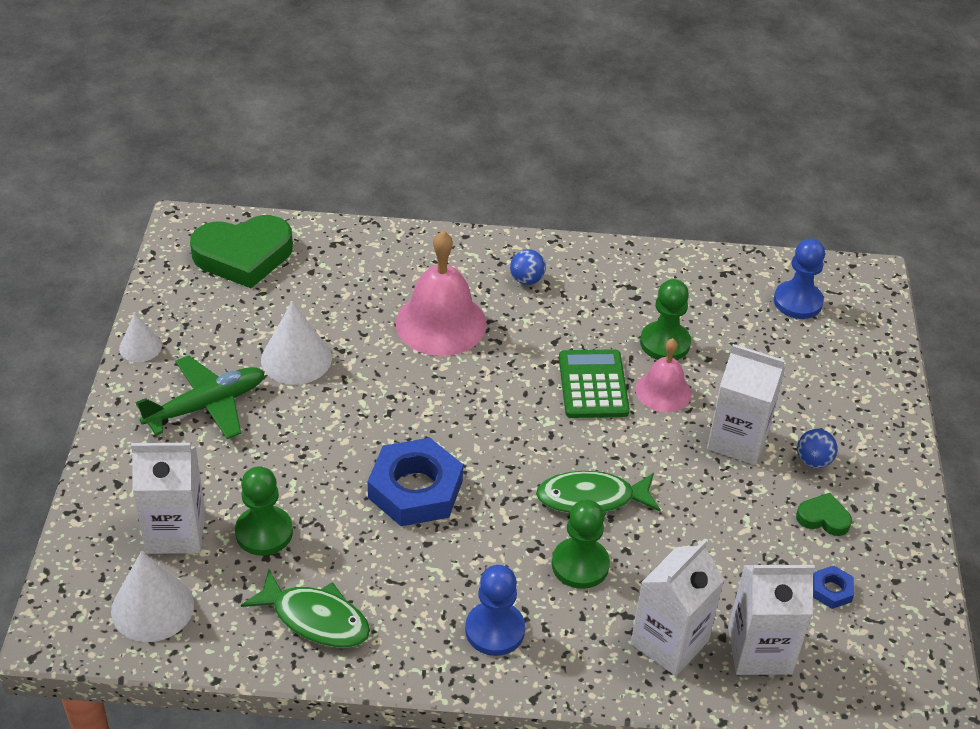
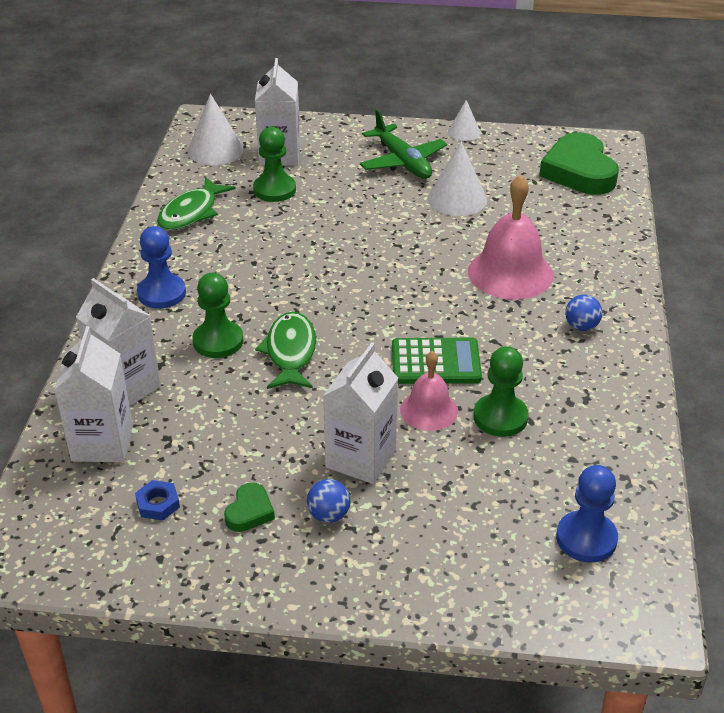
camera: 95 degrees right, 5 degrees down
(415, 489) = (310, 257): blue nut -> none

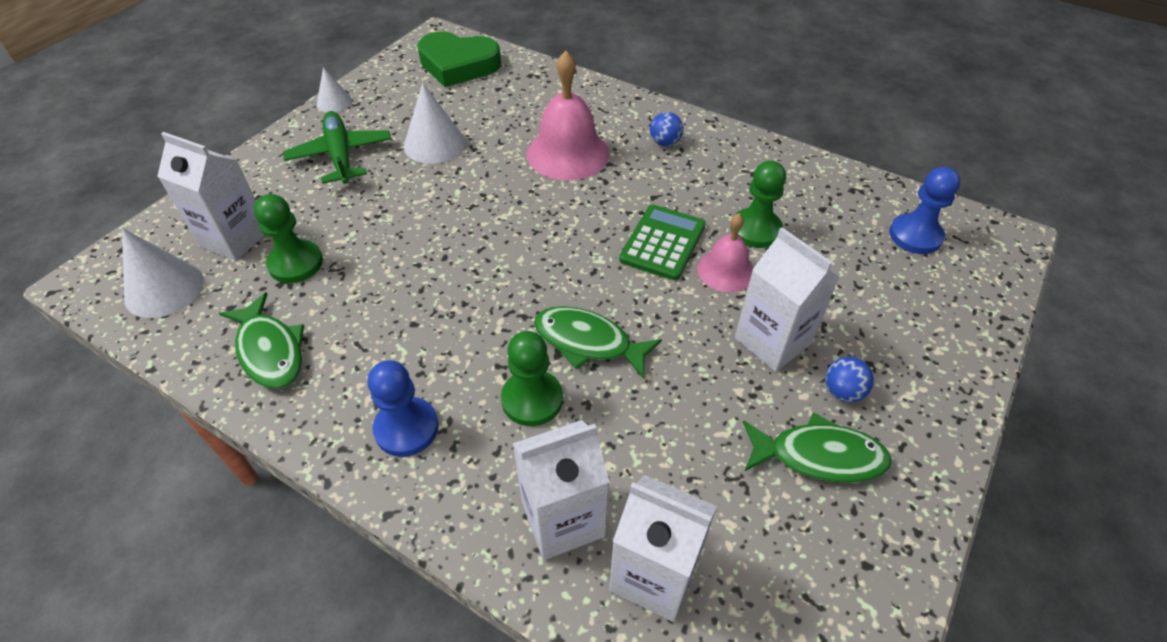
camera: 65 degrees left, 10 degrees up
(158, 504) = (781, 542): blue nut -> none
(249, 511) = (819, 456): green heart -> green fish
(402, 162) = (341, 156): green plane -> green plane turned 105 degrees counterclockwise

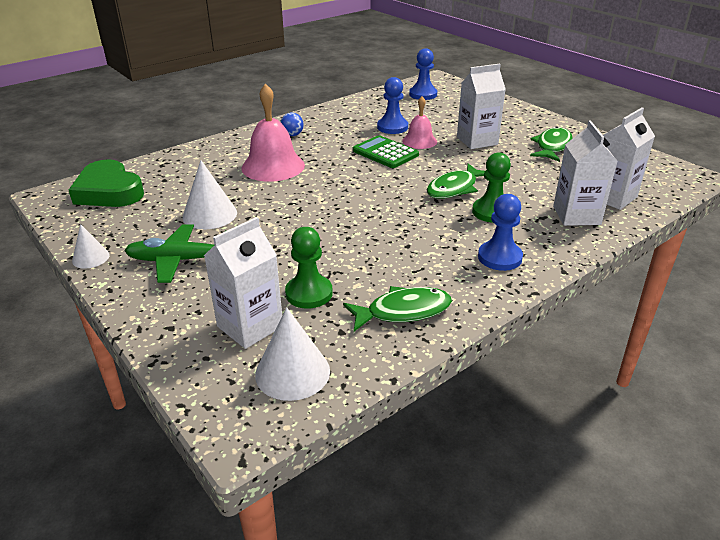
camera: 70 degrees left, 15 degrees down
(458, 65) = (109, 191): green heart -> green heart turned 105 degrees clockwise
(755, 230) = (392, 127): green pawn -> blue pawn
(842, 391) = (516, 133): blue ball -> none

